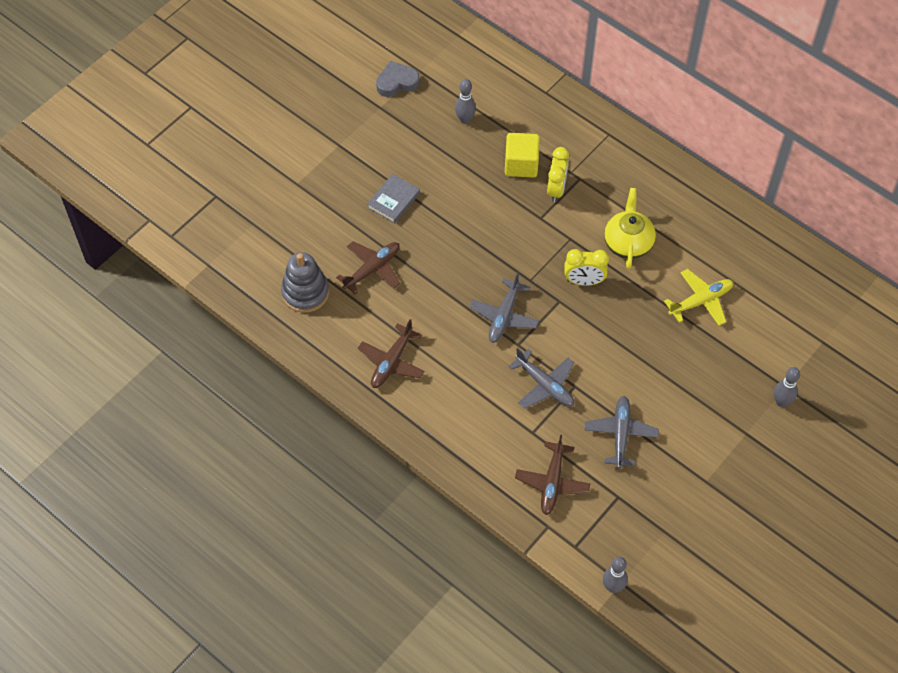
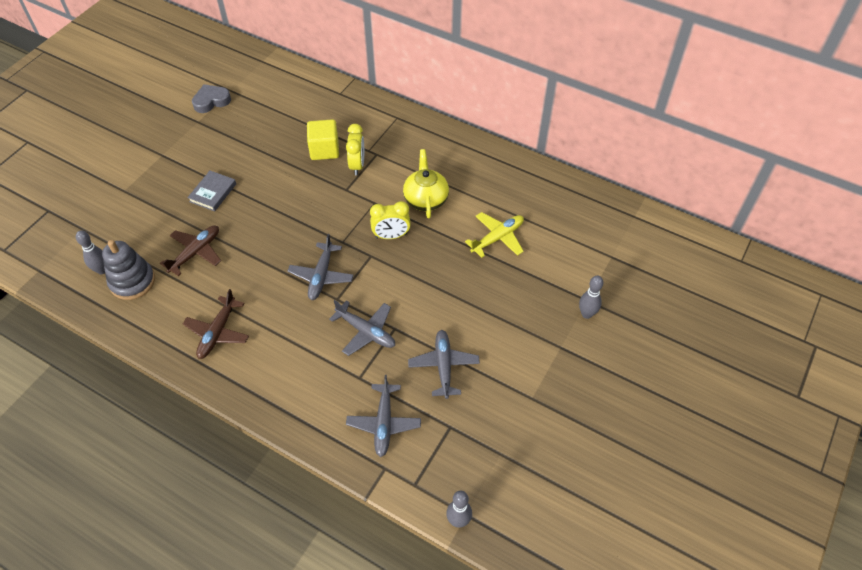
camera: 10 degrees left, 5 degrees down
(465, 119) = (272, 122): grey bowling pin -> grey bowling pin (102, 270)
(552, 482) = (384, 423): brown plane -> grey plane

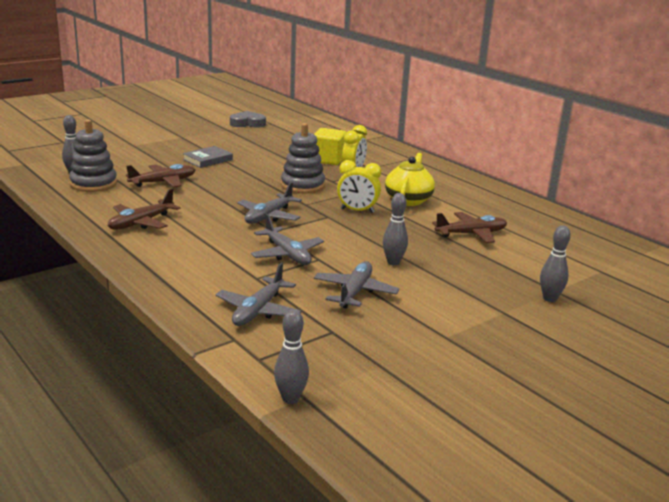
camera: 20 degrees right, 30 degrees down
(324, 209) = (302, 185): none -> grey stacking toy
(454, 309) = (393, 262): none -> grey bowling pin
(497, 238) = (471, 234): yellow plane -> brown plane

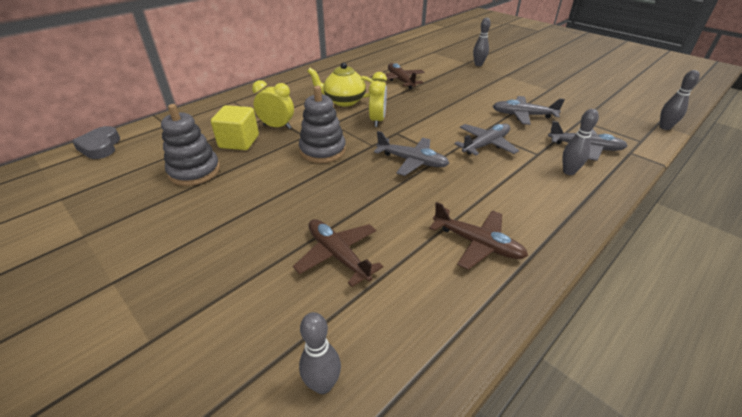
camera: 95 degrees left, 15 degrees up
(93, 184) = (365, 336): grey stacking toy -> grey stacking toy (194, 171)
(207, 160) = (238, 230): grey book -> none
(247, 123) = (58, 218): grey heart -> grey heart (100, 147)
(393, 262) = (466, 104): grey bowling pin -> grey bowling pin (568, 172)

